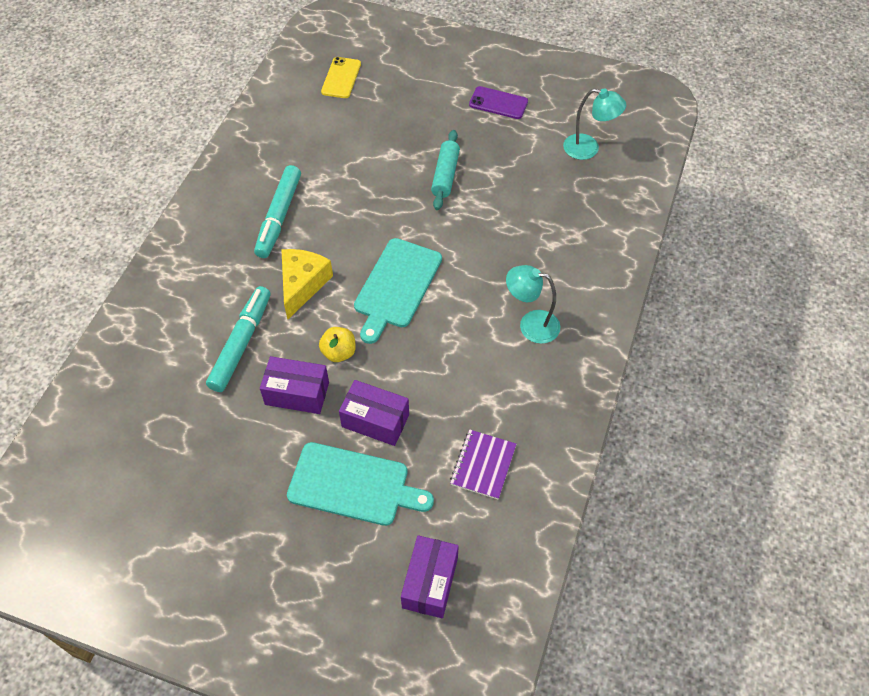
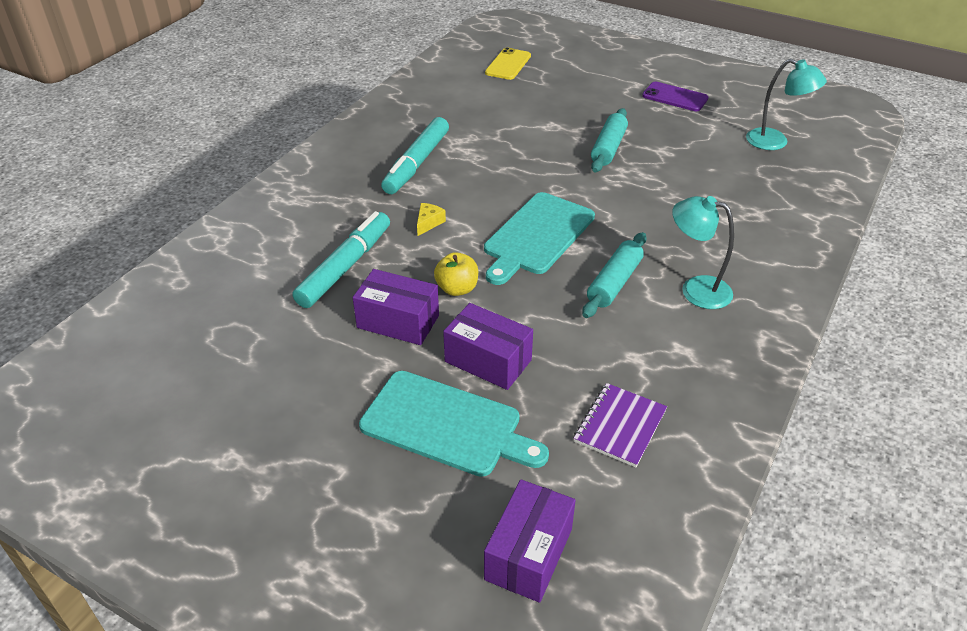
camera: 10 degrees right, 15 degrees down
(302, 285) = (428, 223): yellow cheese -> yellow cheese, size x0.46
(465, 327) = (614, 283): none -> turquoise rolling pin

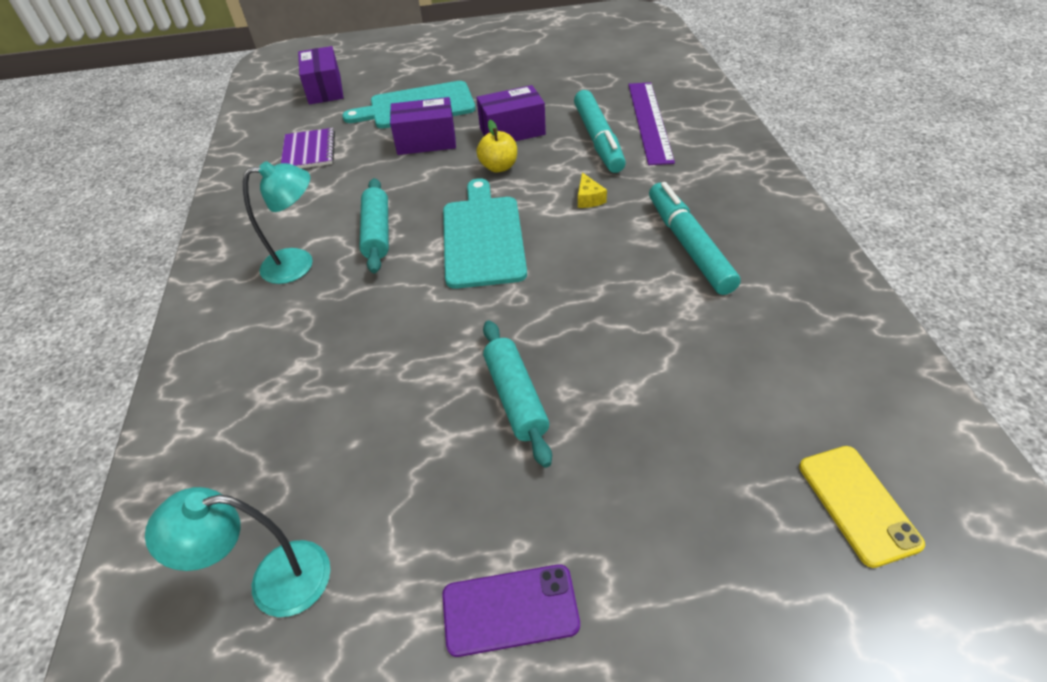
camera: 145 degrees right, 5 degrees up
(279, 260) = (649, 121): none -> purple ruler

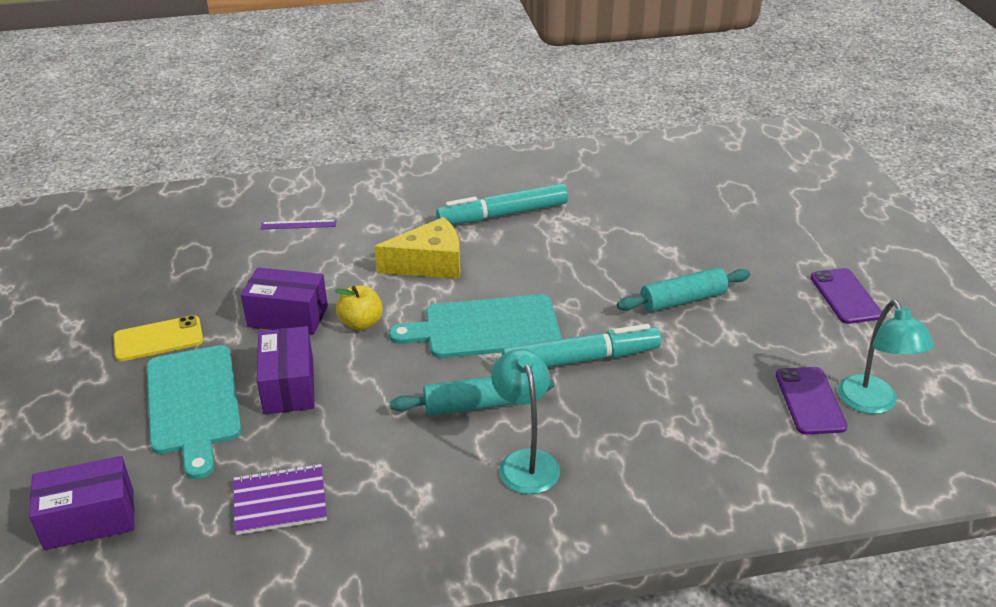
camera: 95 degrees left, 10 degrees down
(302, 504) = (810, 401): none -> purple phone
(512, 131) = (288, 316): purple box -> purple box turned 60 degrees counterclockwise
(588, 198) = (429, 264): yellow cheese -> yellow cheese, size x2.16
(598, 139) = (324, 257): turquoise marker -> turquoise marker (580, 359)
(649, 121) = (298, 225): purple ruler -> purple ruler, size x0.46
(857, 504) = (732, 176): yellow phone -> yellow phone (158, 339)

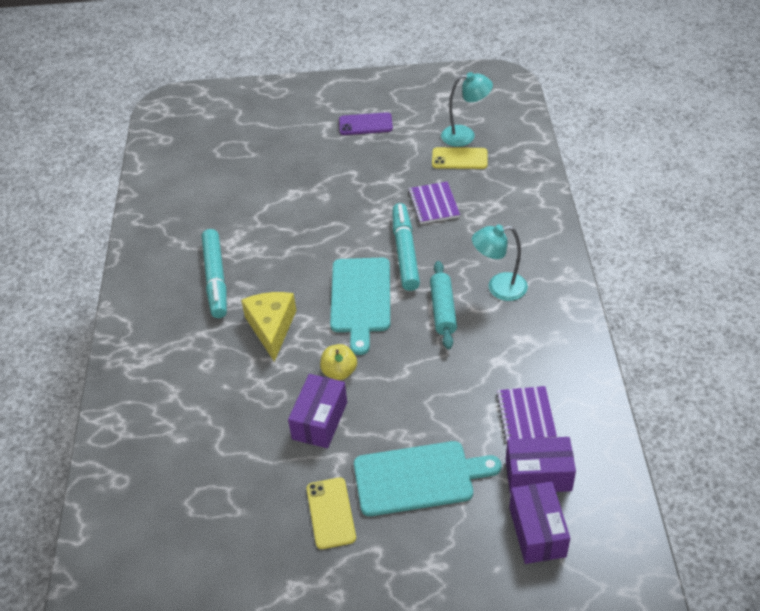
camera: 80 degrees left, 10 degrees up
(289, 386) = (407, 416): purple box -> purple box (538, 475)
(298, 225) = (183, 418): purple ruler -> none
(683, 300) = (352, 195): turquoise rolling pin -> none
(690, 380) = (433, 204): none -> purple notebook
(810, 401) = (459, 159): purple phone -> yellow phone

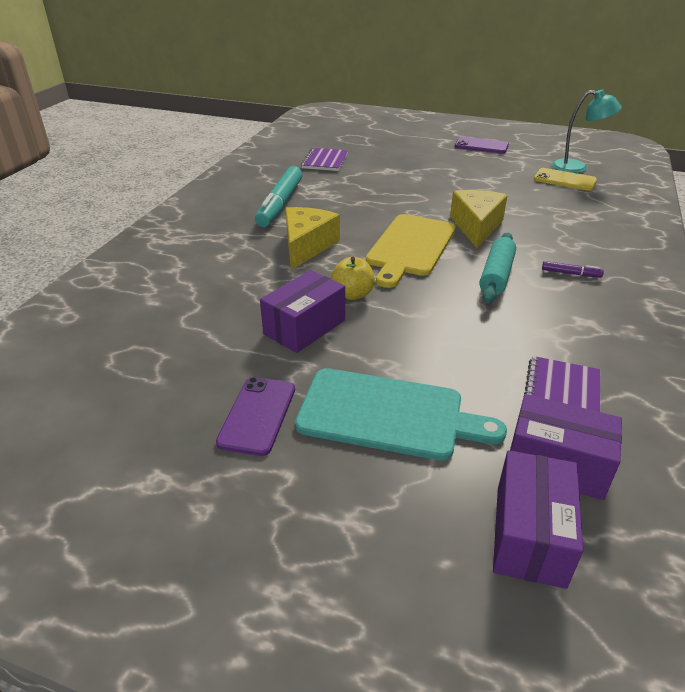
camera: 20 degrees right, 10 degrees down
(331, 513) = (257, 415): yellow phone -> purple phone
(360, 299) = (410, 247): turquoise cutting board -> yellow cutting board
(405, 252) = (476, 226): turquoise marker -> yellow cheese
(433, 204) = (523, 202): purple notebook -> purple notebook (325, 161)
(499, 288) = (571, 273): turquoise lamp -> purple marker

